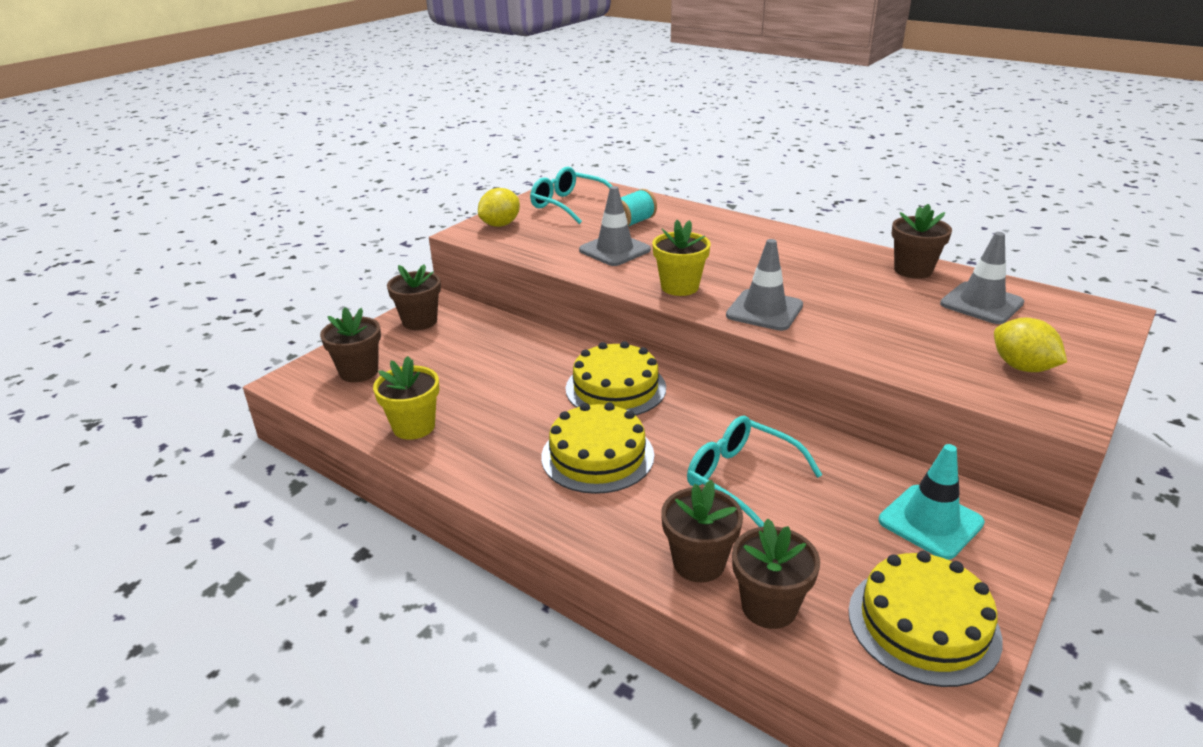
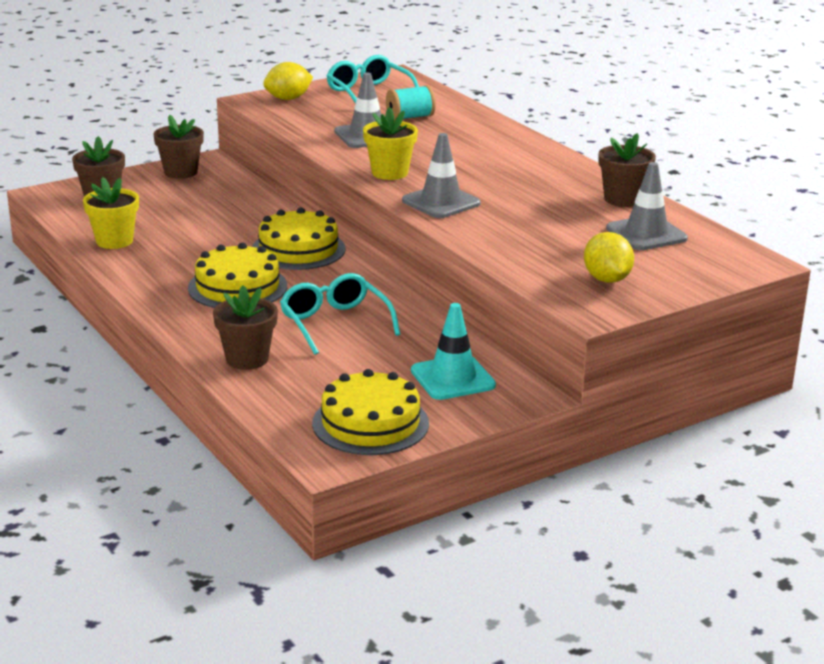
camera: 20 degrees right, 5 degrees down
(769, 606) = (271, 390): brown flower pot -> none

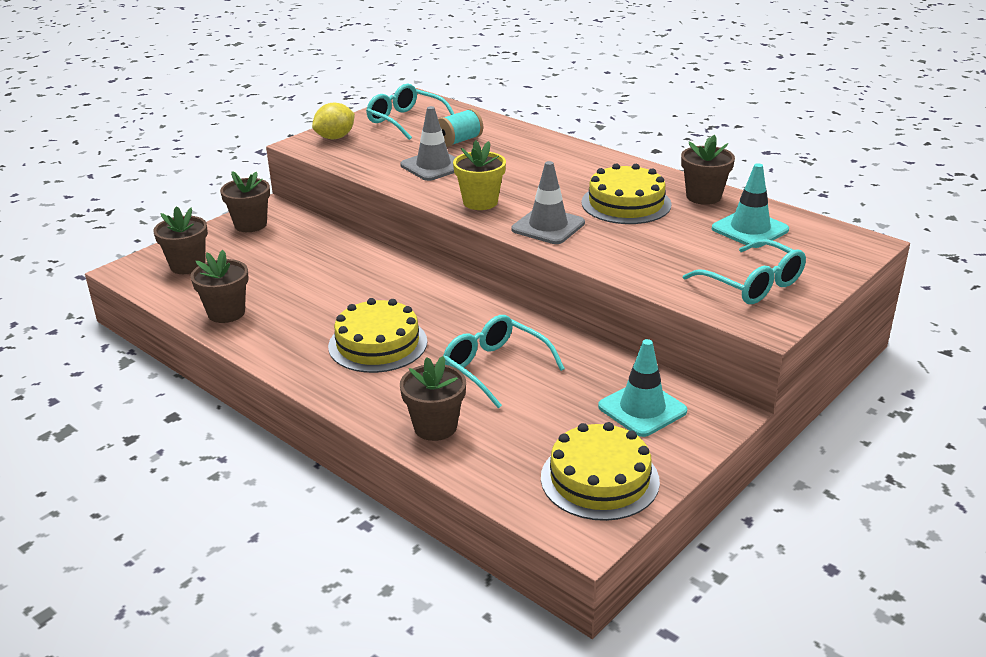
camera: 15 degrees left, 5 degrees up
(114, 241) = (226, 313): yellow flower pot -> brown flower pot
(298, 249) = (411, 290): yellow cake -> yellow cake (626, 203)
(606, 279) = (753, 284): yellow lemon -> turquoise glasses
(646, 234) = (750, 229): grey traffic cone -> turquoise traffic cone

